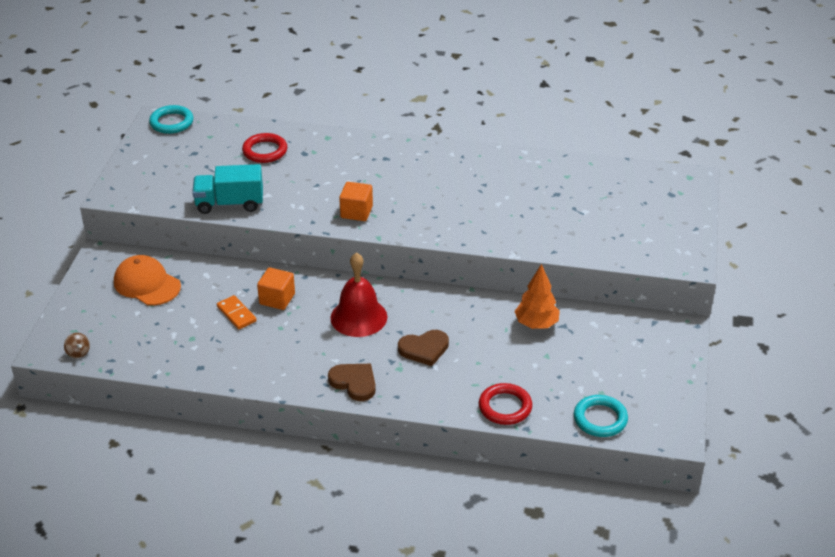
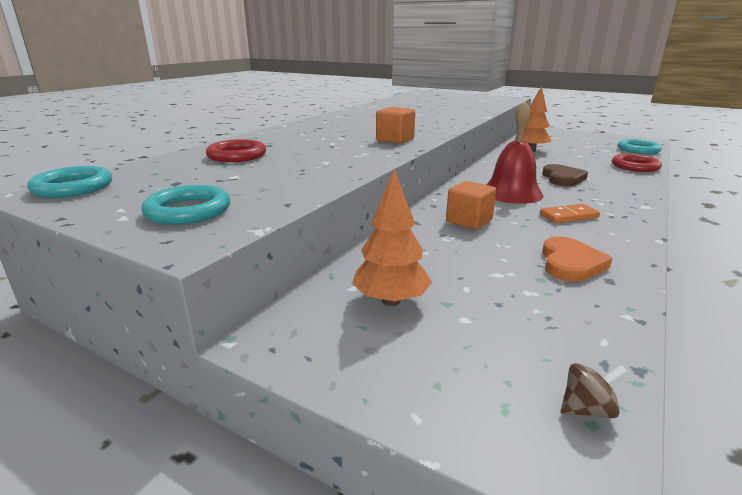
camera: 70 degrees left, 15 degrees down
(147, 284) = (391, 301): orange cap -> orange tree
(150, 177) = (188, 211): none -> turquoise ring
(219, 351) = (570, 263): none -> orange heart
(229, 204) = (322, 176): turquoise truck -> none
(236, 314) = (491, 244): orange domino -> orange domino (568, 216)
(354, 383) = (618, 205): brown heart -> none

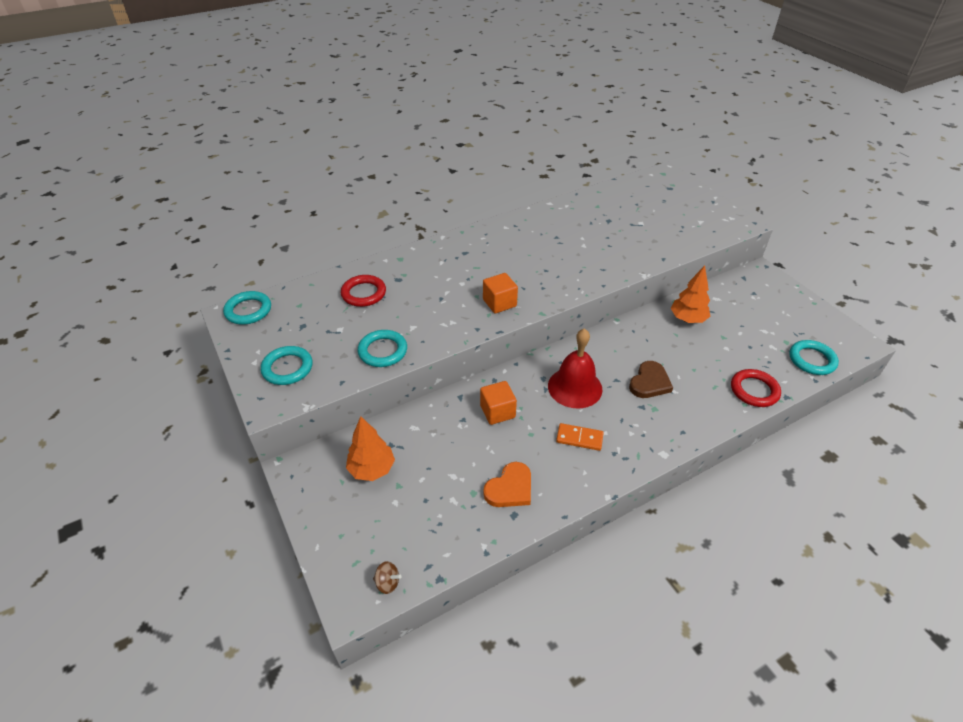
camera: 30 degrees right, 20 degrees up
(312, 178) = (383, 351): none -> turquoise ring

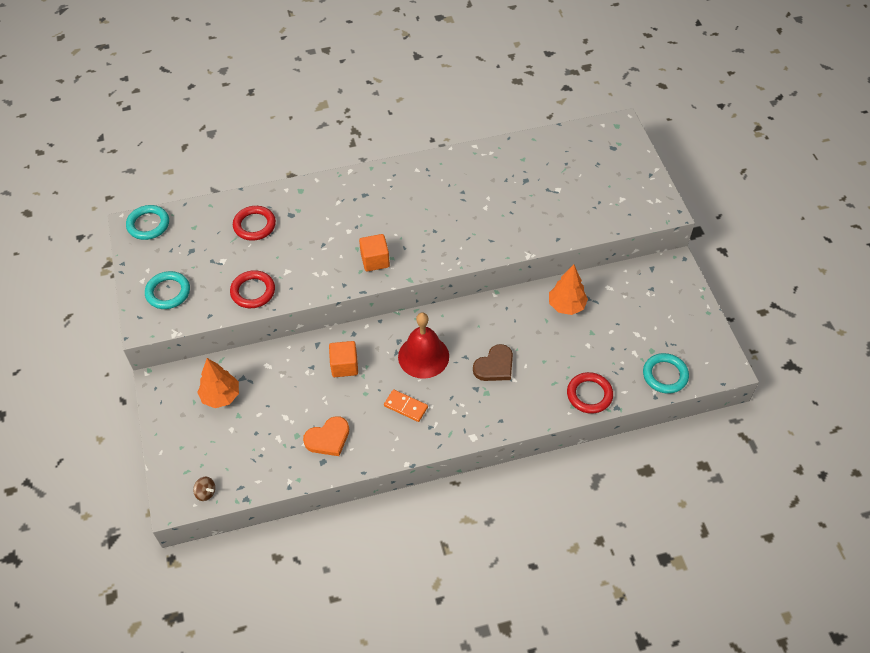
camera: 15 degrees right, 10 degrees up
(383, 351) = (253, 291): turquoise ring -> red ring

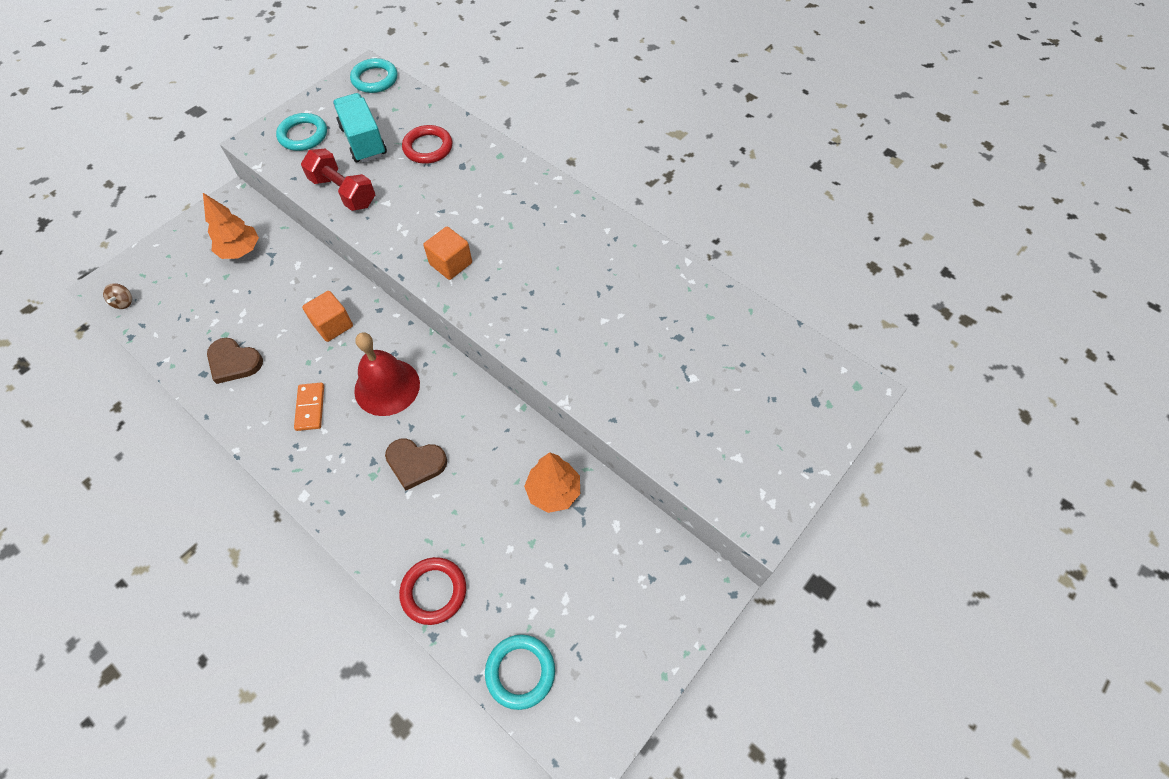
camera: 55 degrees right, 5 degrees up
(211, 259) = (363, 141): none -> turquoise truck
(253, 291) = (343, 192): red ring -> red dumbbell
(328, 438) = (234, 362): orange heart -> brown heart

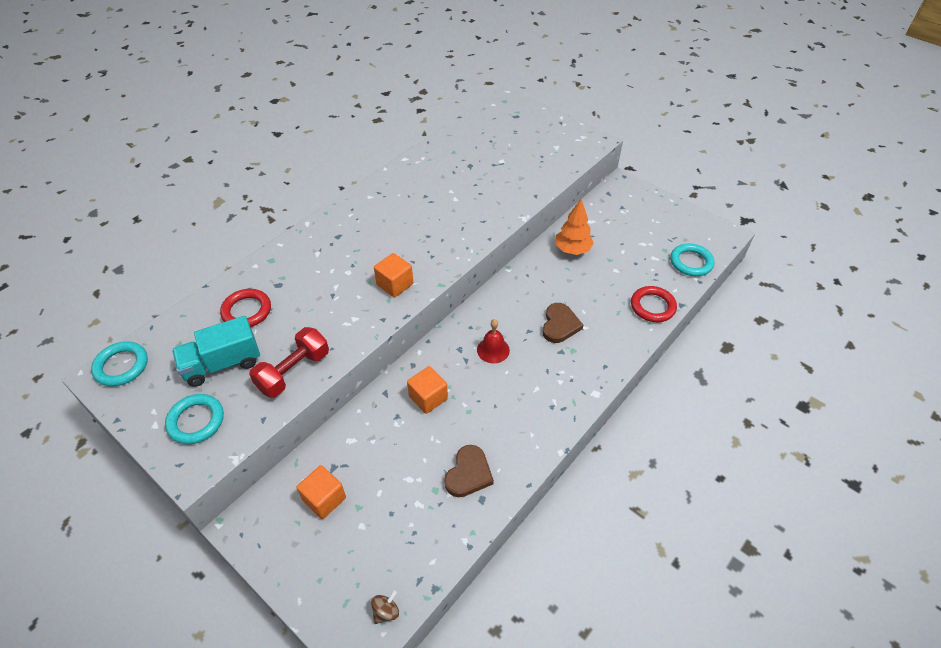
camera: 90 degrees left, 10 degrees down
(124, 302) = (386, 611): brown spinning top -> brown spinning top turned 45 degrees counterclockwise
(241, 251) = (324, 499): orange tree -> orange cube
(310, 407) = (515, 401): orange domino -> none
(387, 387) = (493, 350): red bell -> red bell, size x0.60

